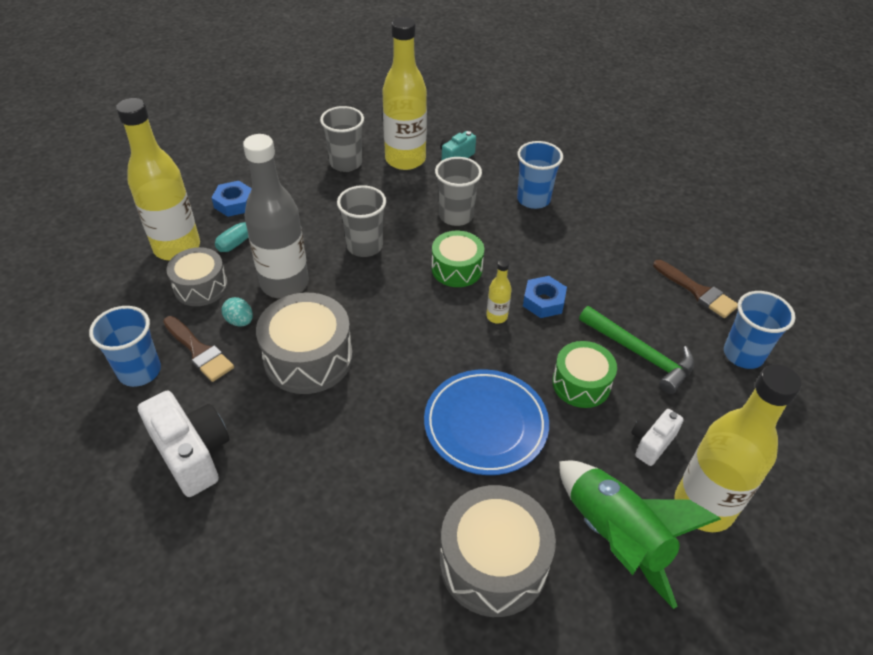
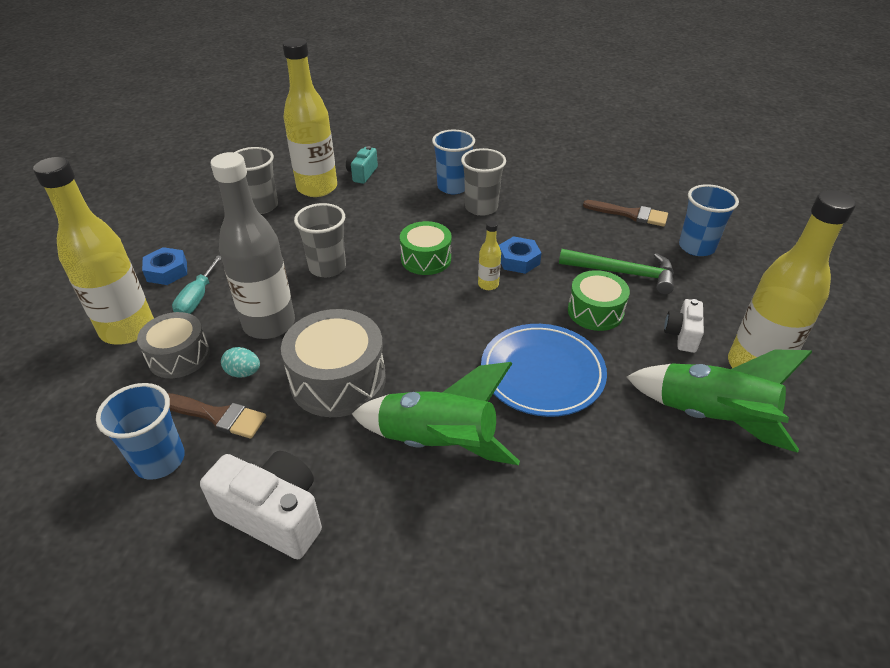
camera: 25 degrees left, 5 degrees down
(352, 449) = (437, 442): none -> green rocket
(456, 216) = (395, 218): grey cup -> grey cup (481, 208)
(493, 562) = (632, 484): grey drum -> none

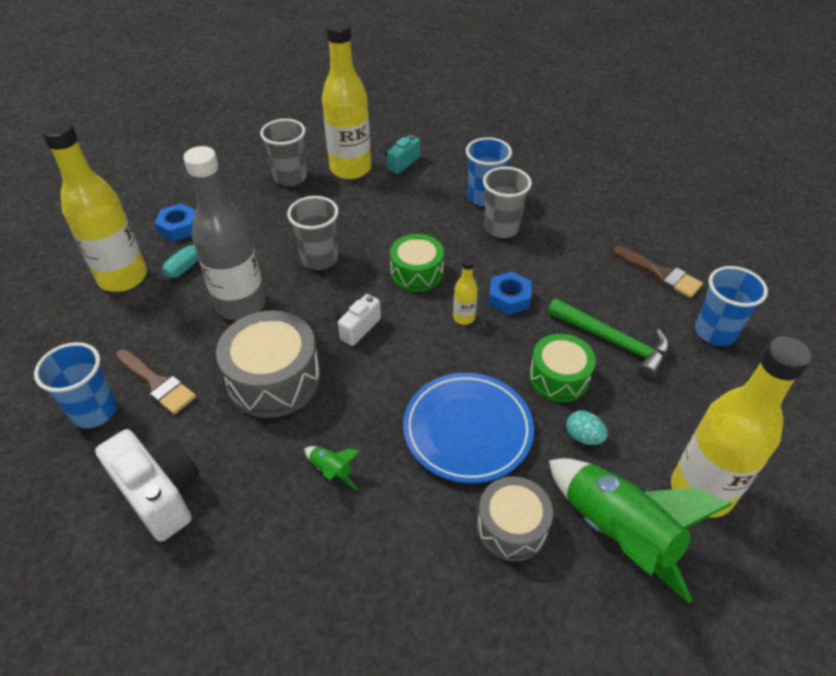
camera: 20 degrees right, 5 degrees up
(179, 356) = (152, 316): grey drum -> grey drum (511, 527)
(243, 372) = (197, 348): turquoise egg -> turquoise egg (583, 437)
(437, 442) = (331, 471): green rocket -> green rocket, size x0.41
(682, 335) = (638, 431): white camera -> white camera (357, 327)

